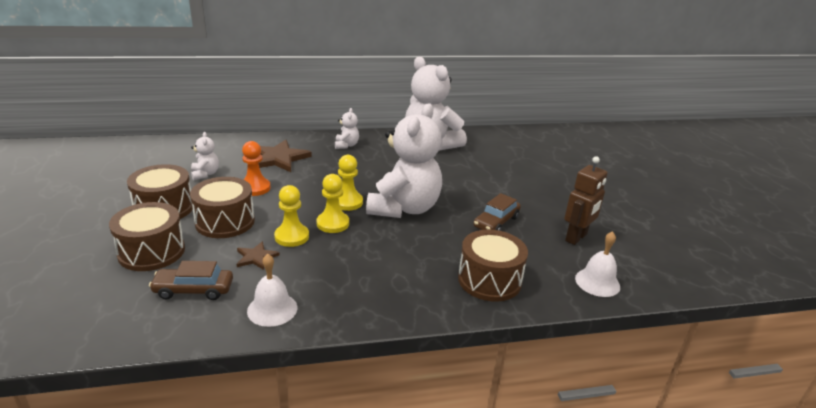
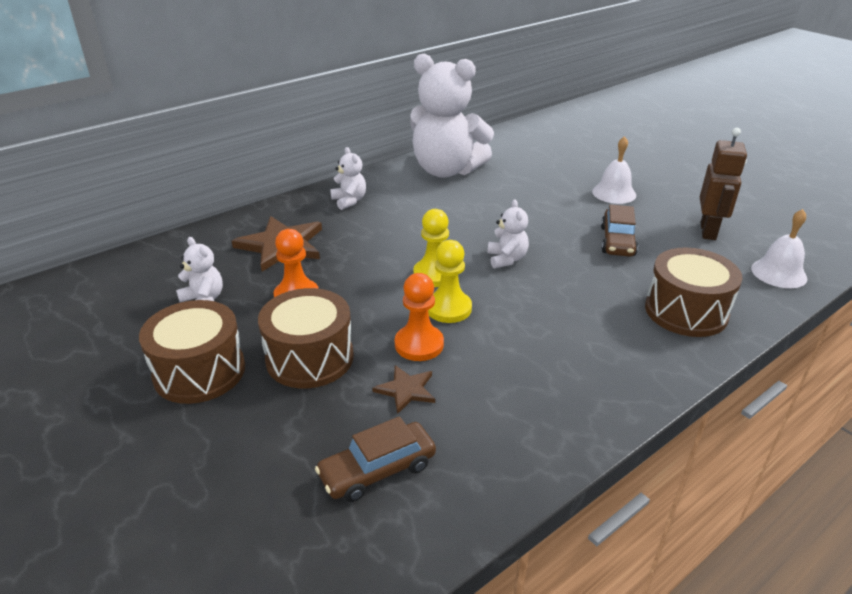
camera: 25 degrees left, 5 degrees up
(151, 252) = (255, 442): brown drum -> none
(272, 309) = (505, 450): white bell -> white bell (614, 193)
(292, 236) = (419, 344): yellow pawn -> orange pawn
(404, 208) = (506, 259): white teddy bear -> white teddy bear, size x0.42

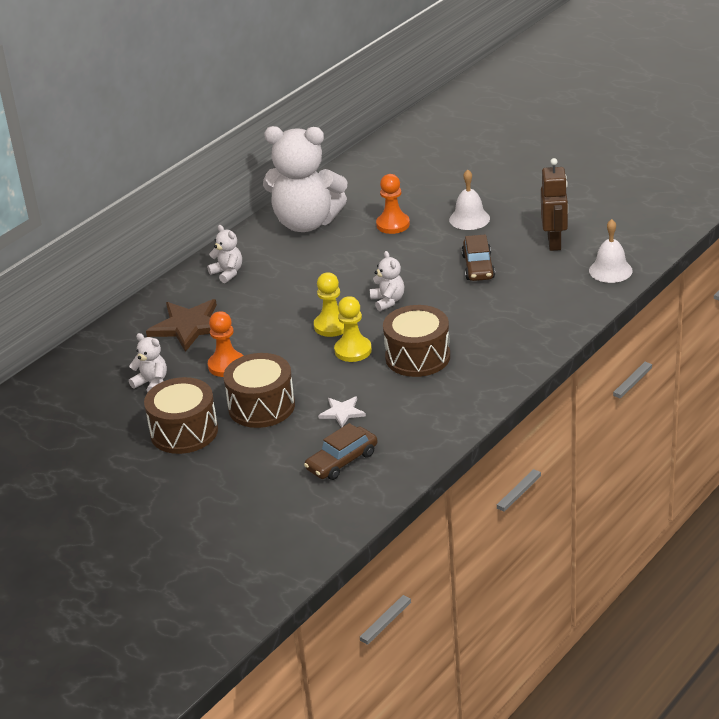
camera: 10 degrees left, 0 degrees up
(406, 390) = (342, 412): brown star -> white star
(419, 344) = (340, 381): orange pawn -> orange pawn (393, 224)
(686, 311) = (537, 316): brown drum -> brown drum (417, 357)

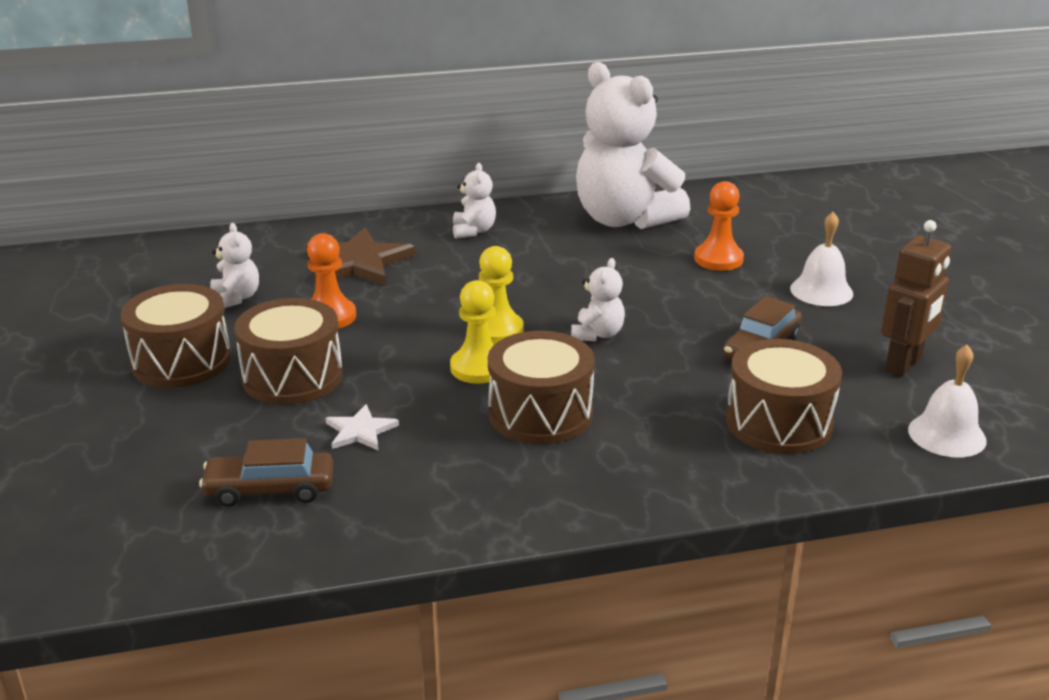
camera: 35 degrees right, 5 degrees down
(533, 303) = (779, 423): none -> brown drum

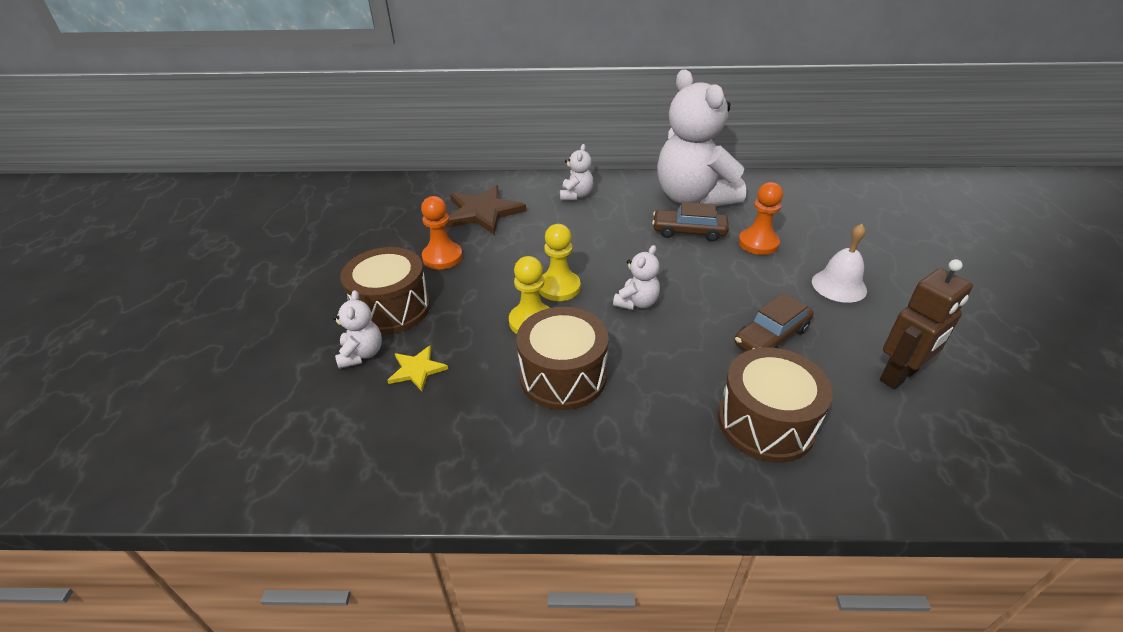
camera: 15 degrees right, 10 degrees up
(181, 361) = (323, 282): brown drum -> none
(236, 298) = (386, 232): white teddy bear -> white teddy bear (362, 354)
(270, 489) = (324, 416): brown car -> brown car (689, 232)
(360, 431) = (417, 369): white star -> yellow star
(947, 435) = (926, 467): white bell -> none

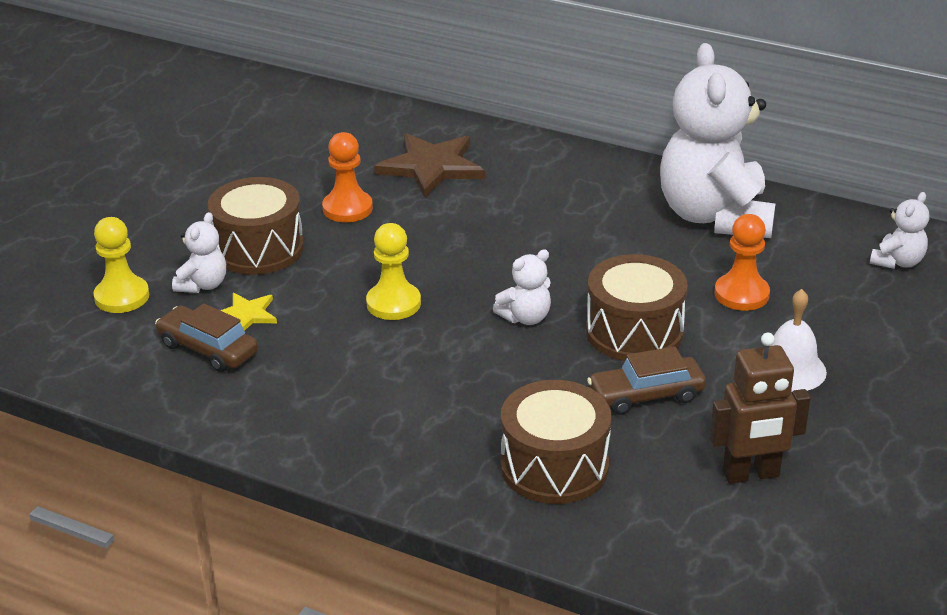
camera: 25 degrees right, 5 degrees down
(559, 287) = (452, 277): yellow pawn -> yellow pawn (122, 297)
(563, 376) = (384, 364): brown drum -> brown drum (634, 332)
(576, 195) = (563, 174): white teddy bear -> white teddy bear (897, 262)
(689, 232) = (666, 257): brown car -> brown car (208, 349)

